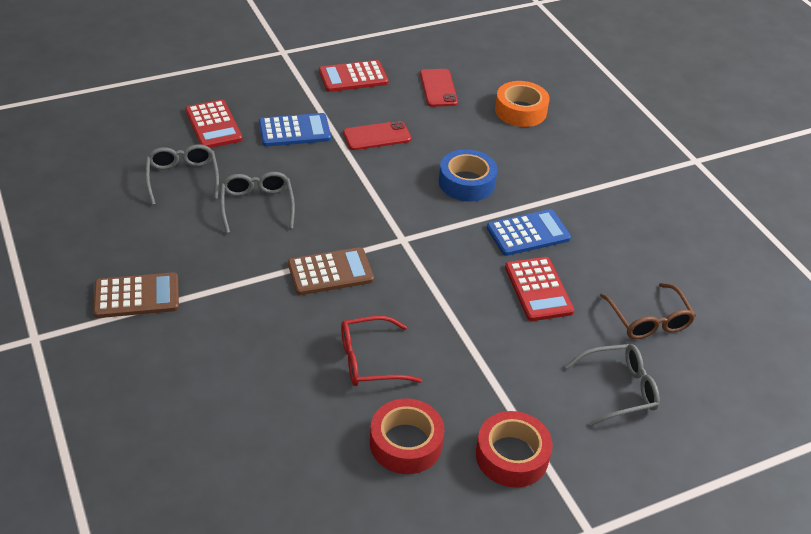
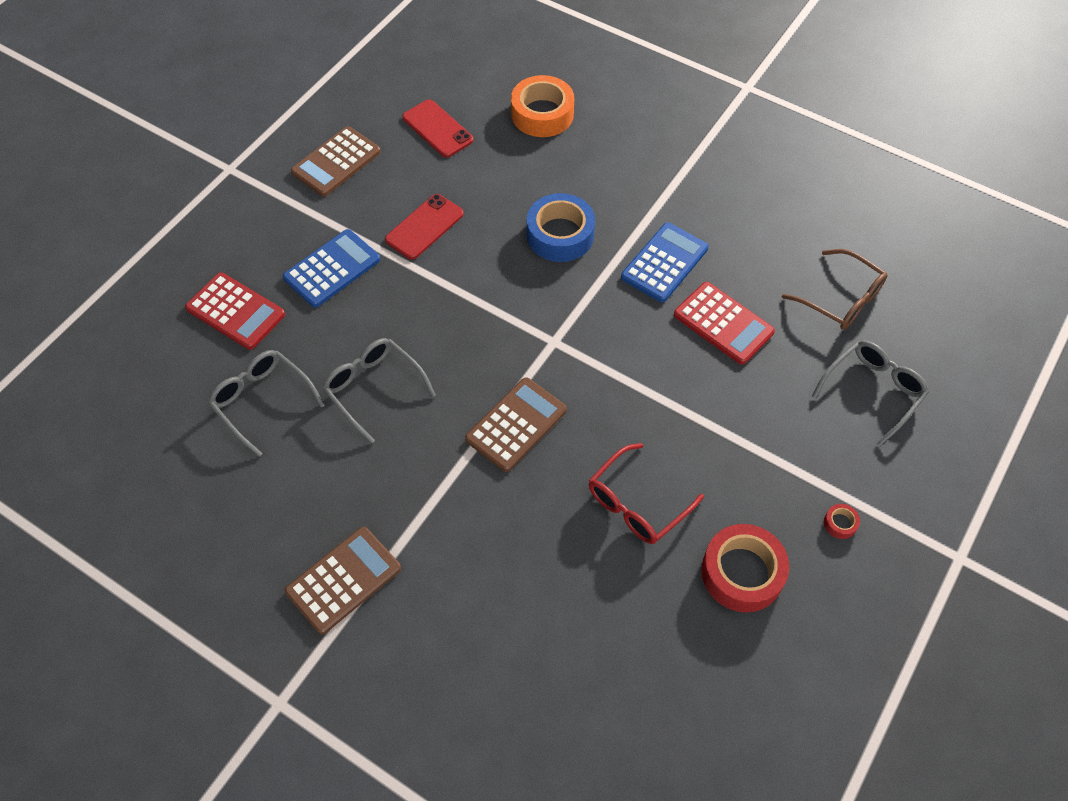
camera: 30 degrees left, 15 degrees up
(353, 77) = (336, 162): red calculator -> brown calculator
(512, 456) = (840, 523): red tape -> red tape, size x0.41

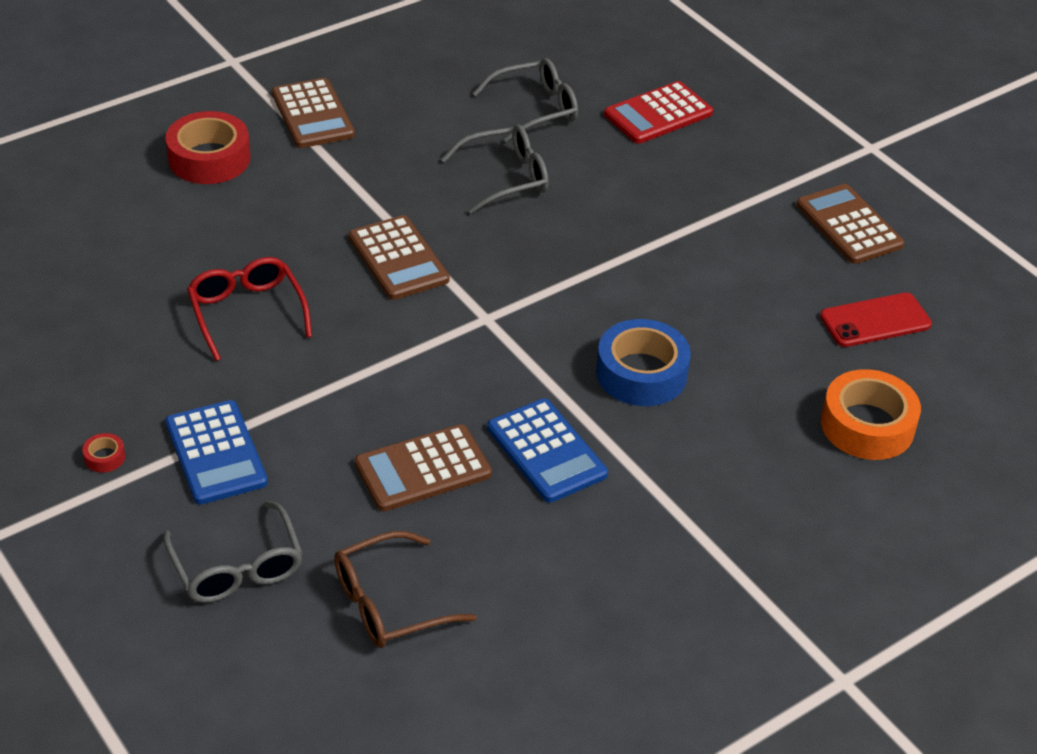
camera: 110 degrees right, 15 degrees down
(332, 269) = (682, 186): blue calculator -> blue calculator (216, 453)
(424, 227) = (711, 267): red phone -> none
(723, 323) = (423, 469): red calculator -> brown calculator
(742, 573) = (116, 359): red tape -> red tape (209, 158)

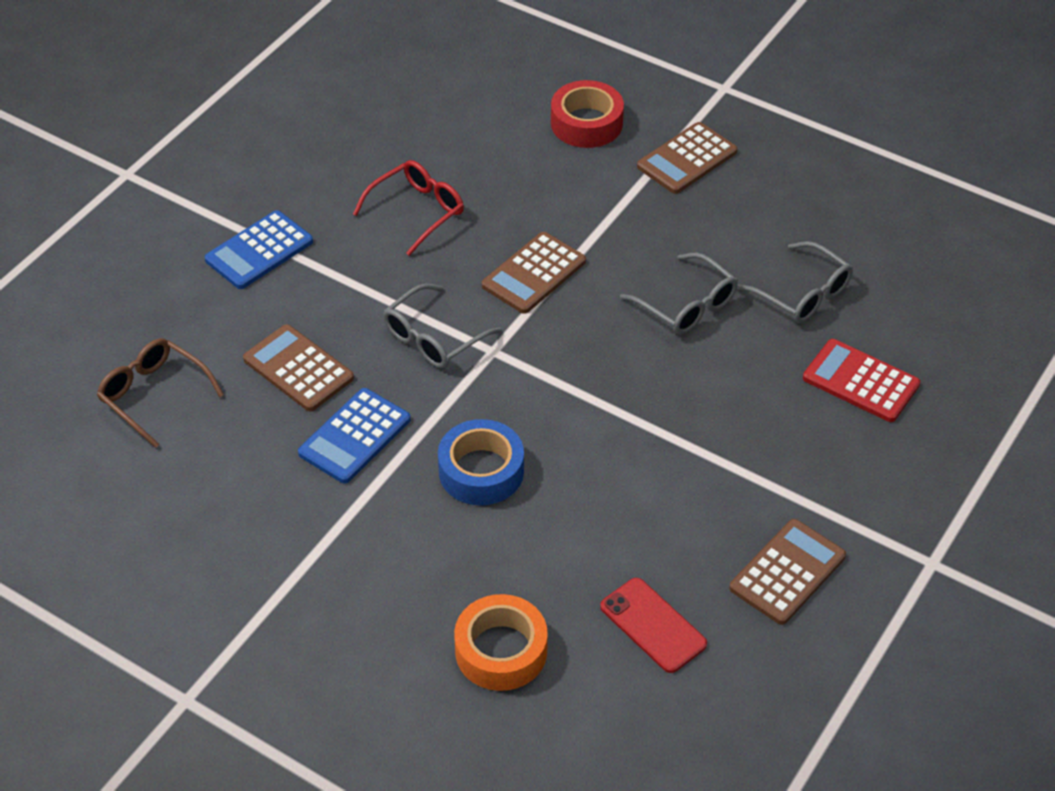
camera: 70 degrees right, 5 degrees up
(104, 457) = (227, 197): red tape -> none
(237, 567) = (154, 303): grey glasses -> grey glasses (433, 338)

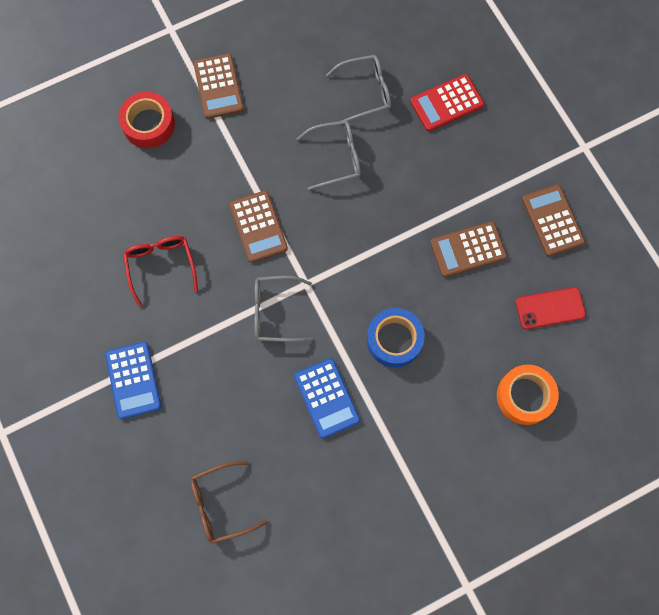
camera: 60 degrees left, 25 degrees up
(298, 369) = (252, 405): brown calculator -> brown calculator (468, 249)
(433, 338) = (275, 312): grey glasses -> grey glasses turned 105 degrees clockwise

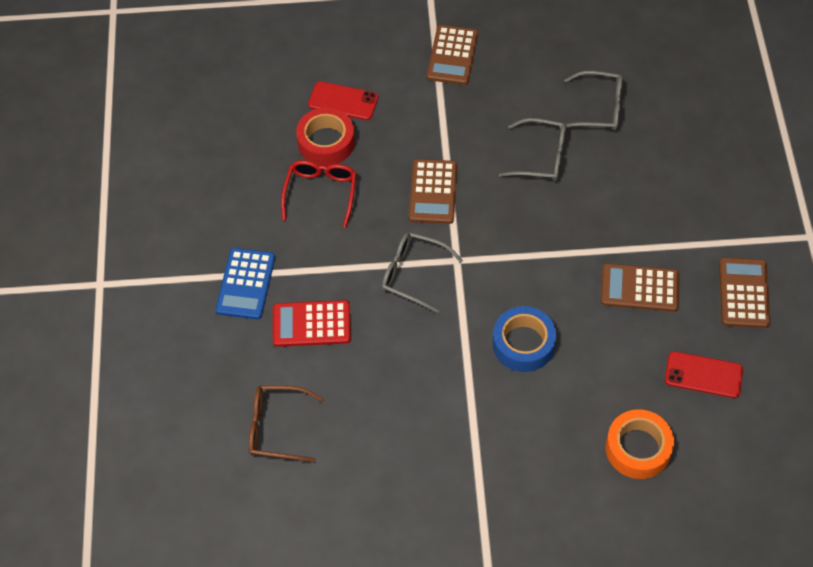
camera: 25 degrees right, 15 degrees down
(141, 168) = (343, 101): none -> red phone
(148, 124) = (368, 66): red tape -> red tape (326, 142)
(326, 398) = (428, 371): blue calculator -> none
(446, 103) = (679, 146): red calculator -> red calculator (311, 324)

